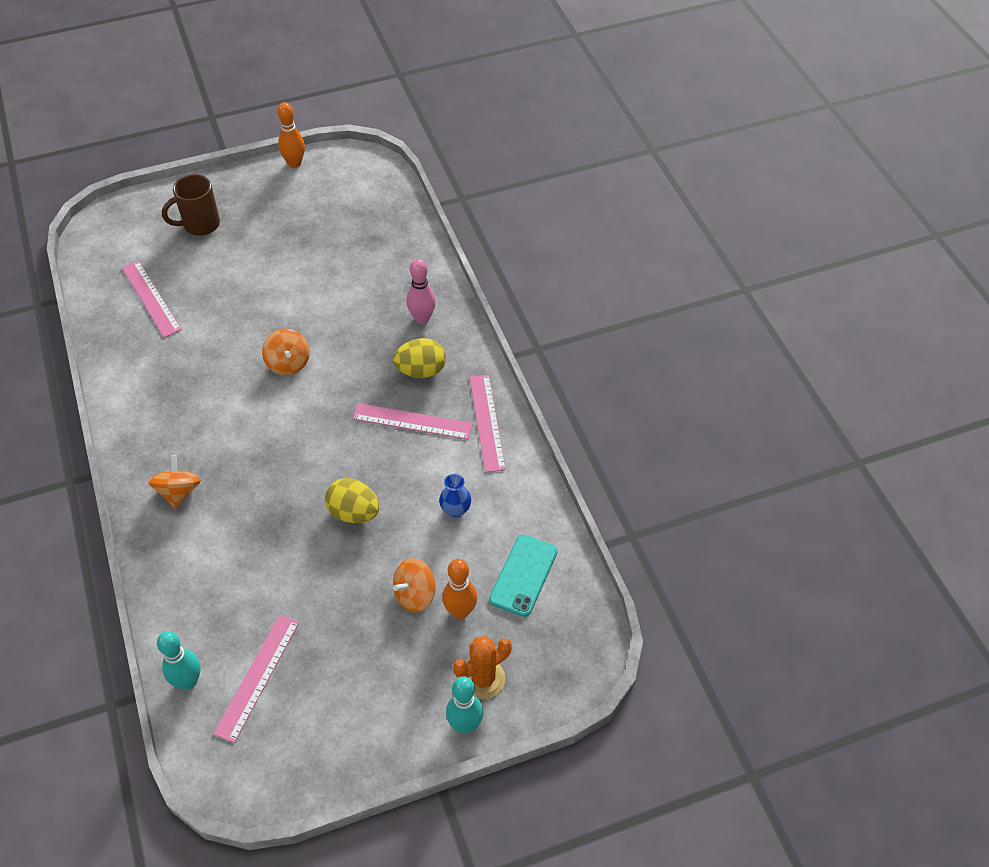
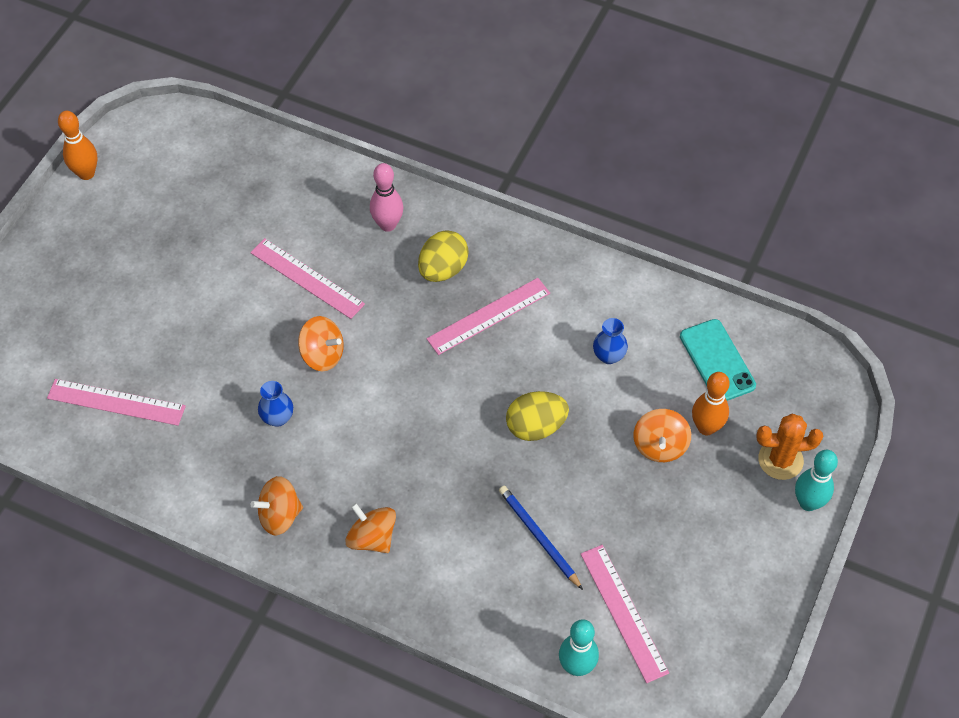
camera: 45 degrees left, 5 degrees up
(149, 434) = (279, 515): none -> orange spinning top
(200, 225) = (71, 299): brown mug -> none
(218, 378) = (277, 418): none -> blue vase
(269, 581) = (539, 537): none -> blue pencil
(483, 679) = (780, 460): orange cactus -> orange cactus turned 75 degrees clockwise
(487, 422) = (547, 268): pink ruler -> pink ruler (307, 278)

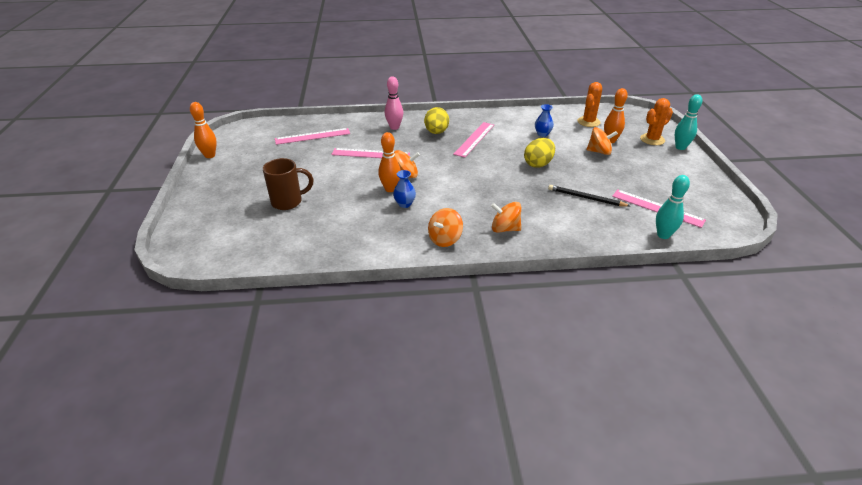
camera: 30 degrees left, 20 degrees down
(116, 402) = (301, 230): pink ruler -> pink ruler (312, 136)
(132, 335) = (288, 202): none -> brown mug
(280, 375) = (390, 189): none -> orange bowling pin
(539, 537) = (586, 198): blue pencil -> black pencil
(660, 445) = (599, 152): orange spinning top -> orange spinning top turned 60 degrees counterclockwise
(717, 361) = (588, 122): turquoise phone -> orange cactus

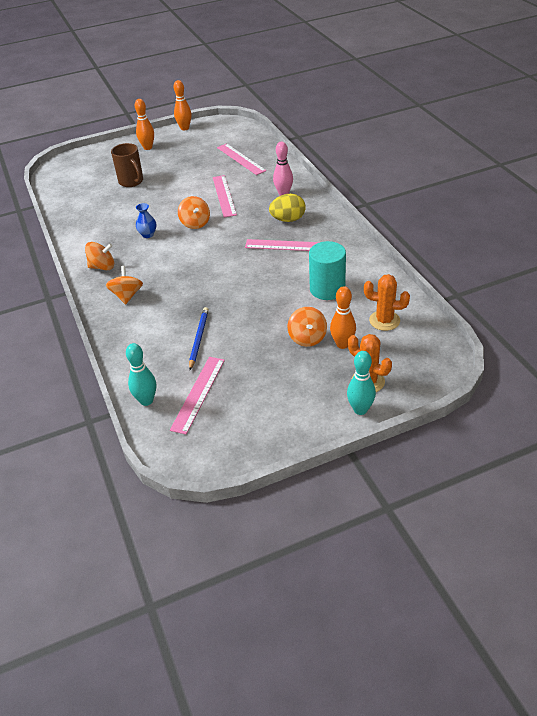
camera: 75 degrees right, 5 degrees up
(390, 189) = (168, 221): orange bowling pin -> orange bowling pin (148, 147)
(445, 239) = (102, 267): orange spinning top -> orange spinning top turned 150 degrees clockwise
(538, 164) = (254, 296): yellow egg -> none
(542, 134) = (327, 289): blue vase -> turquoise cylinder
(586, 198) = (198, 339): black pencil -> blue pencil

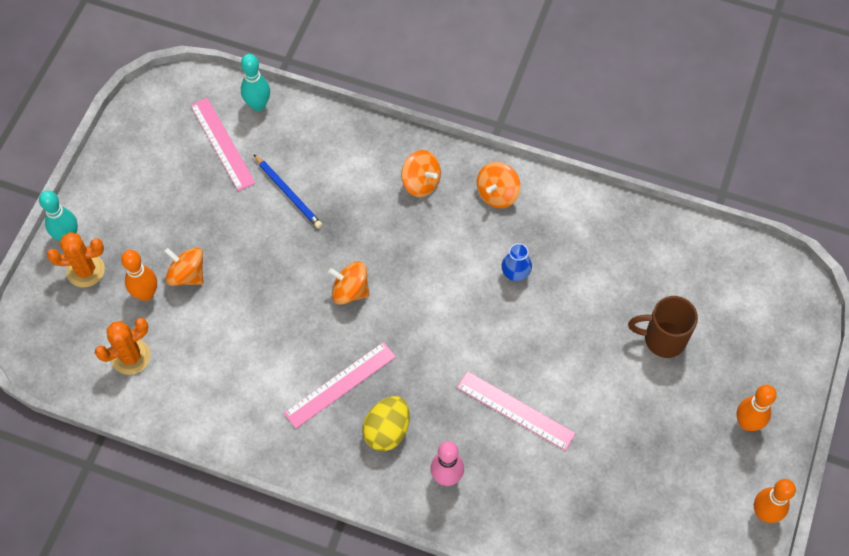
camera: 130 degrees right, 20 degrees up
(195, 223) = (487, 334): orange spinning top -> orange spinning top (350, 291)
(241, 159) = (590, 506): pink ruler -> none
(327, 289) = (229, 353): turquoise cylinder -> none

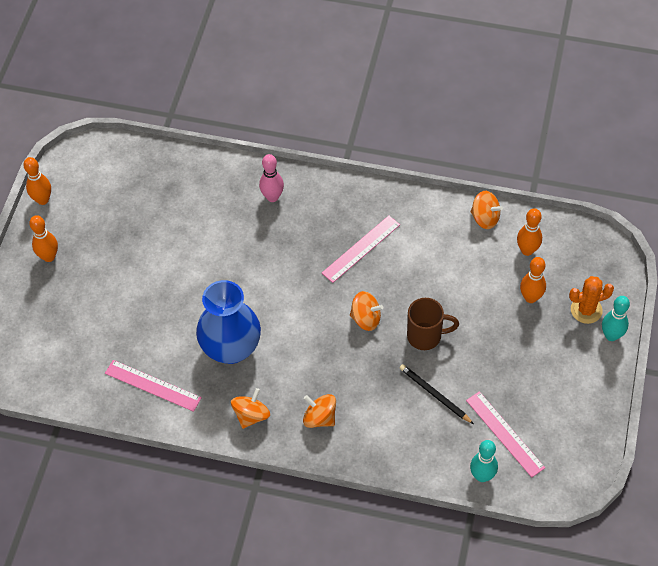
camera: 175 degrees right, 5 degrees down
(131, 356) = (527, 250): orange cactus -> orange bowling pin
(187, 275) = (502, 316): orange spinning top -> orange spinning top (485, 218)
(288, 193) = (434, 395): blue pencil -> black pencil
(387, 431) = (320, 222): yellow egg -> none
(515, 273) = (231, 348): blue vase -> blue vase, size x2.50
(515, 410) = (225, 246): pink ruler -> pink ruler (153, 385)
(663, 339) = (110, 310): brown mug -> brown mug (425, 336)

